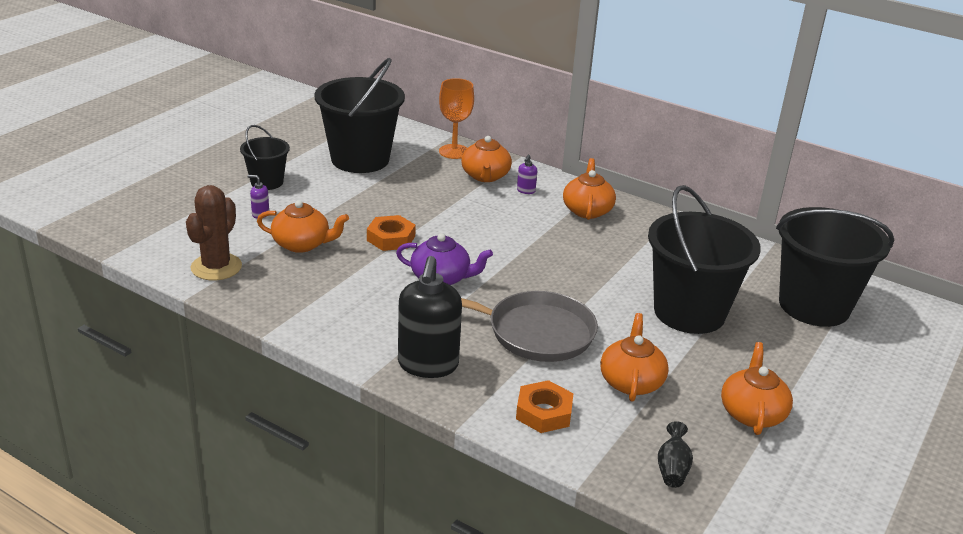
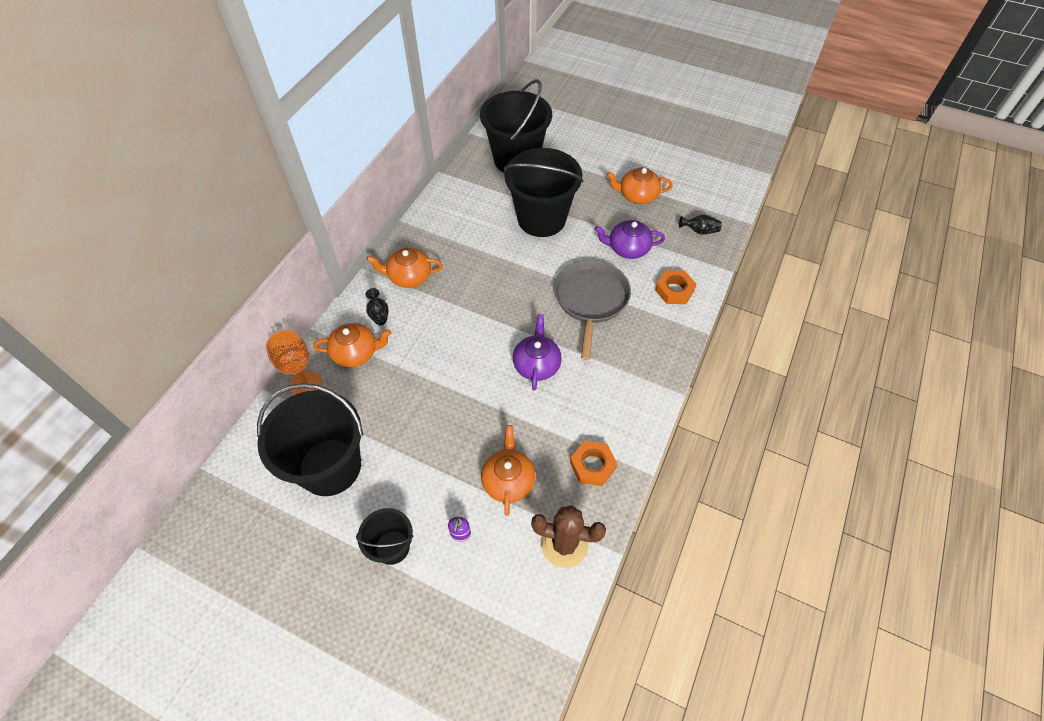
camera: 95 degrees left, 25 degrees up
(391, 238) = (483, 410): orange nut -> orange nut (592, 465)
(428, 365) = (649, 358): black soap dispenser -> none
(525, 191) = (380, 320): purple soap dispenser -> black vase
(631, 382) = (627, 248): orange teapot -> purple teapot

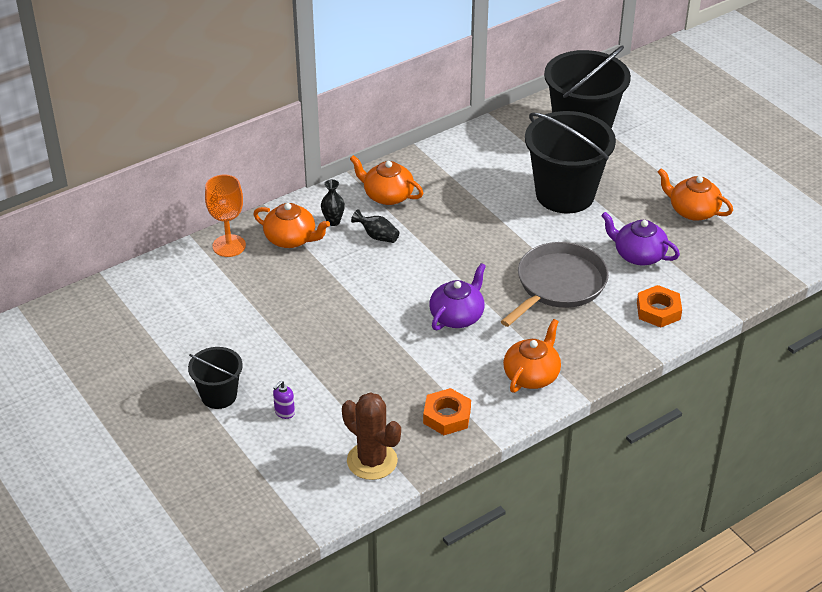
camera: 30 degrees right, 15 degrees down
(330, 466) = (207, 316): black bucket -> none
(508, 480) = (358, 393): orange teapot -> orange teapot (532, 375)
(699, 231) = (737, 269): black vase -> black vase (377, 236)

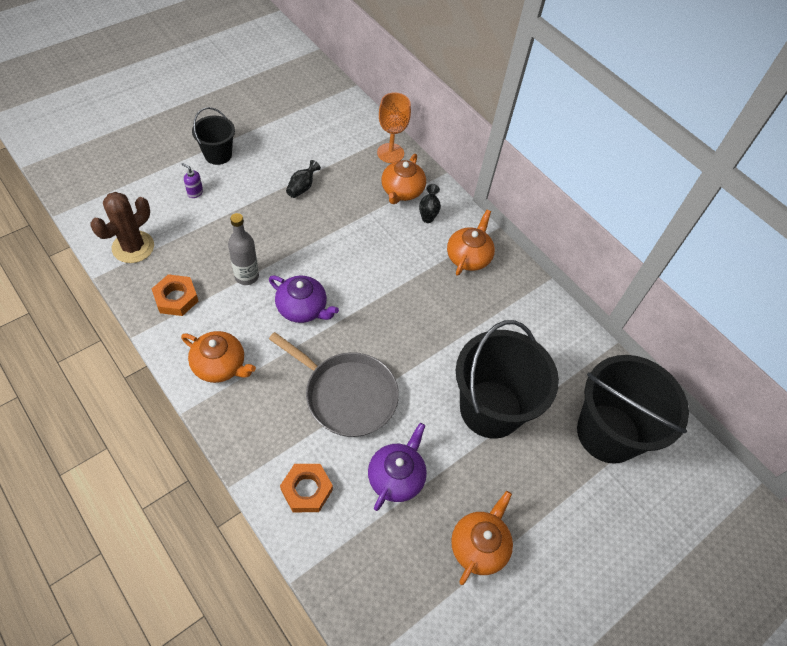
camera: 80 degrees right, 15 degrees up
(377, 236) = (410, 249): black vase -> black vase (302, 187)
(415, 360) = (246, 276): none -> grey bottle

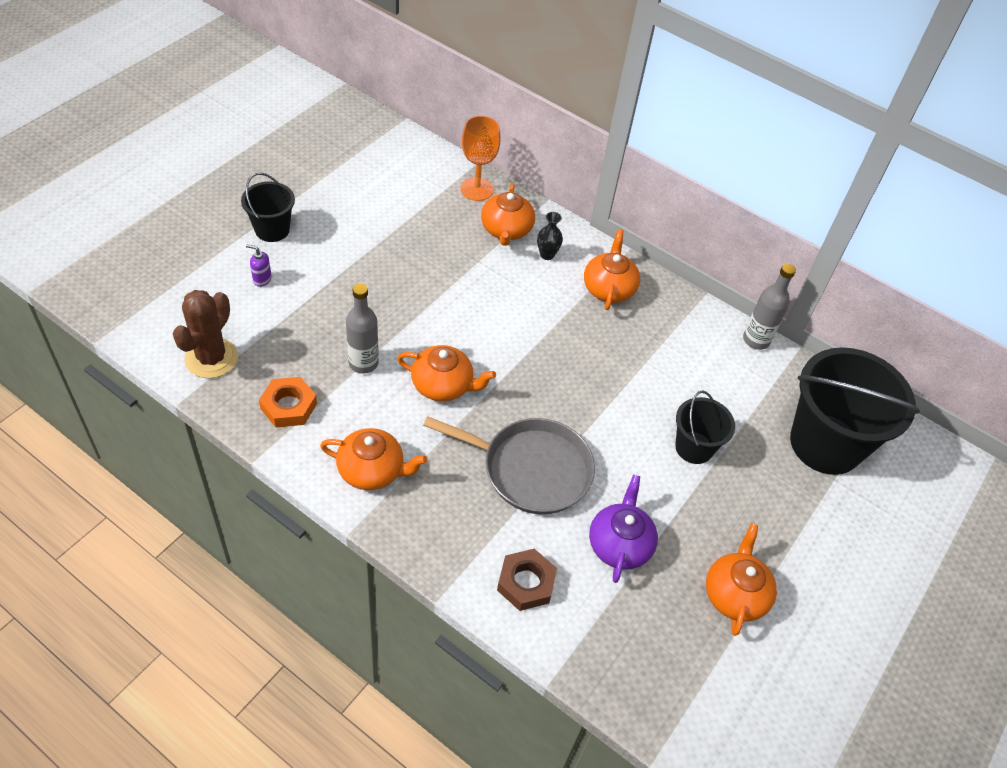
camera: 15 degrees left, 5 degrees down
(302, 187) = (389, 248): black vase -> none
(302, 308) = (443, 385): purple teapot -> orange teapot
(306, 490) = (526, 583): orange nut -> brown nut
(490, 409) = (694, 447): black bucket -> black bucket, size x0.52
(579, 328) = (756, 340): none -> grey bottle

